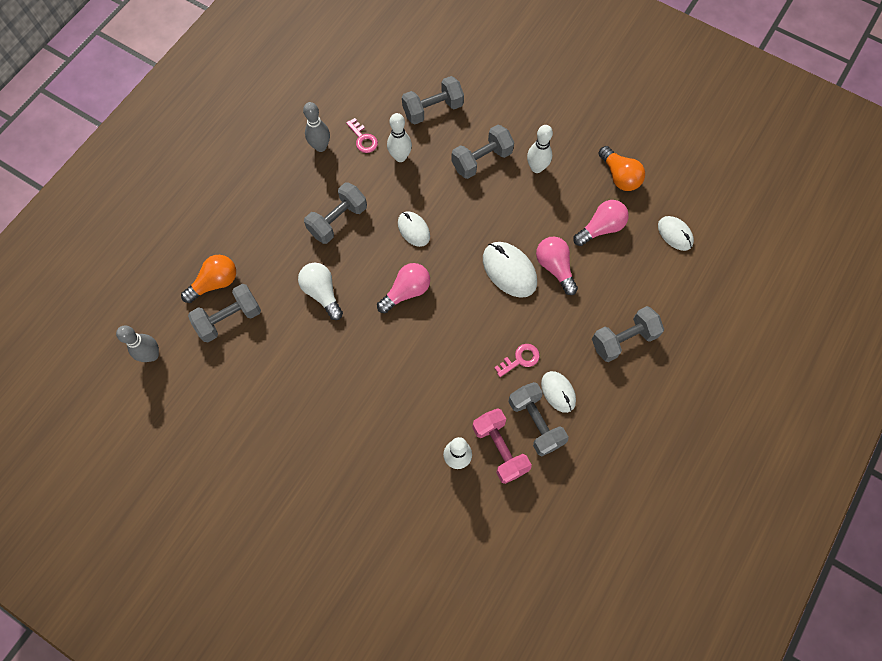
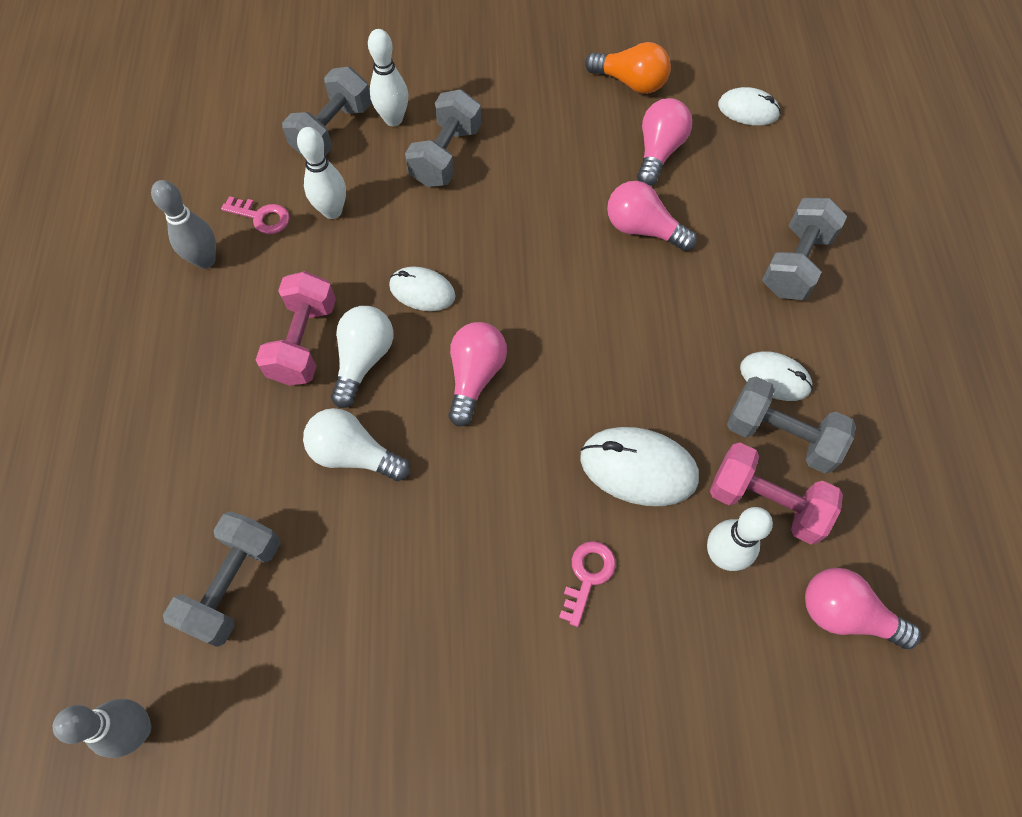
camera: 35 degrees left, 5 degrees down
(215, 283) = (172, 545): orange light bulb -> none
(338, 220) = (304, 342): grey dumbbell -> pink dumbbell
(359, 248) = (364, 360): none -> white light bulb
(493, 525) = (845, 614): none -> pink light bulb
(509, 270) = (589, 267): white mouse -> white mouse (638, 468)
(520, 359) = (694, 368): pink key -> pink key (587, 576)
(536, 168) = (523, 127): white bowling pin -> white bowling pin (393, 119)

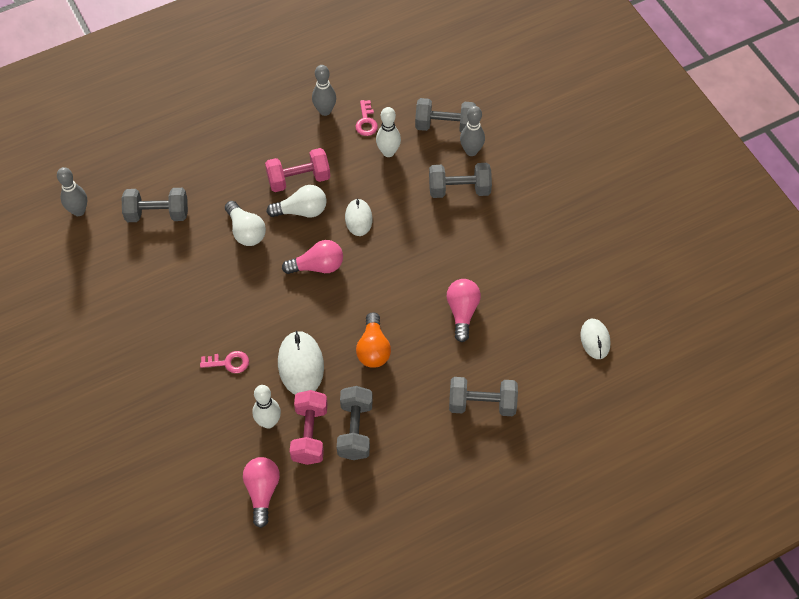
camera: 65 degrees right, 5 degrees down
(354, 454) = (246, 231): white light bulb -> white light bulb turned 150 degrees clockwise
(393, 119) = (471, 151): white bowling pin -> grey bowling pin
(630, 82) = (578, 264): orange light bulb -> orange light bulb (373, 349)
(658, 152) = (528, 300): pink light bulb -> none
(775, 378) = (392, 416): white mouse -> none

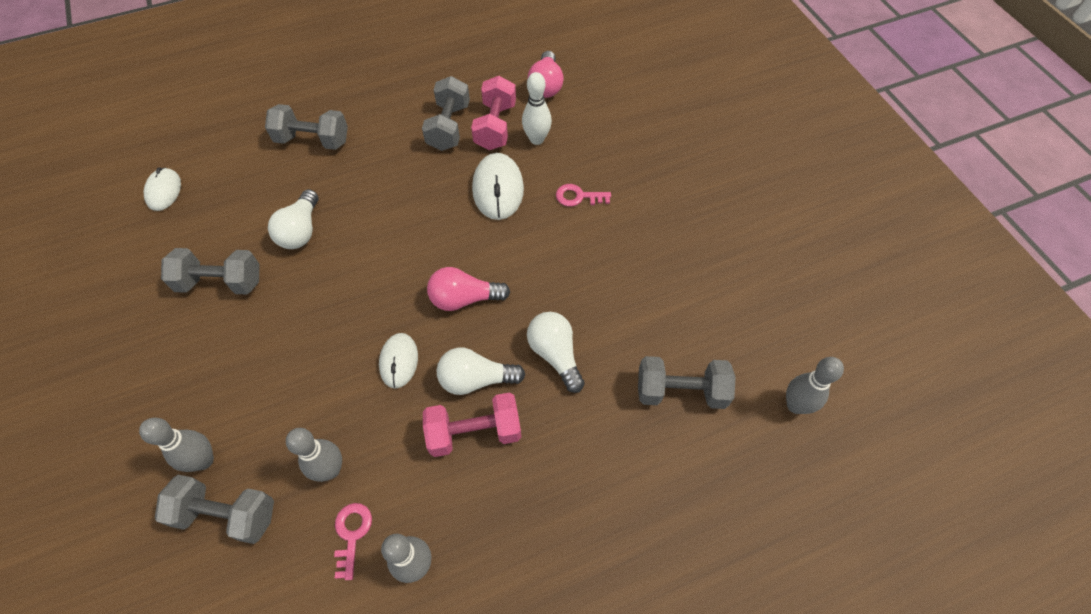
camera: 175 degrees left, 0 degrees up
(373, 349) = (414, 199): orange light bulb -> none
(388, 152) = (330, 469): white bowling pin -> grey bowling pin
(459, 189) = (246, 395): grey dumbbell -> grey dumbbell (221, 282)
(462, 312) = (301, 231): pink light bulb -> white light bulb

